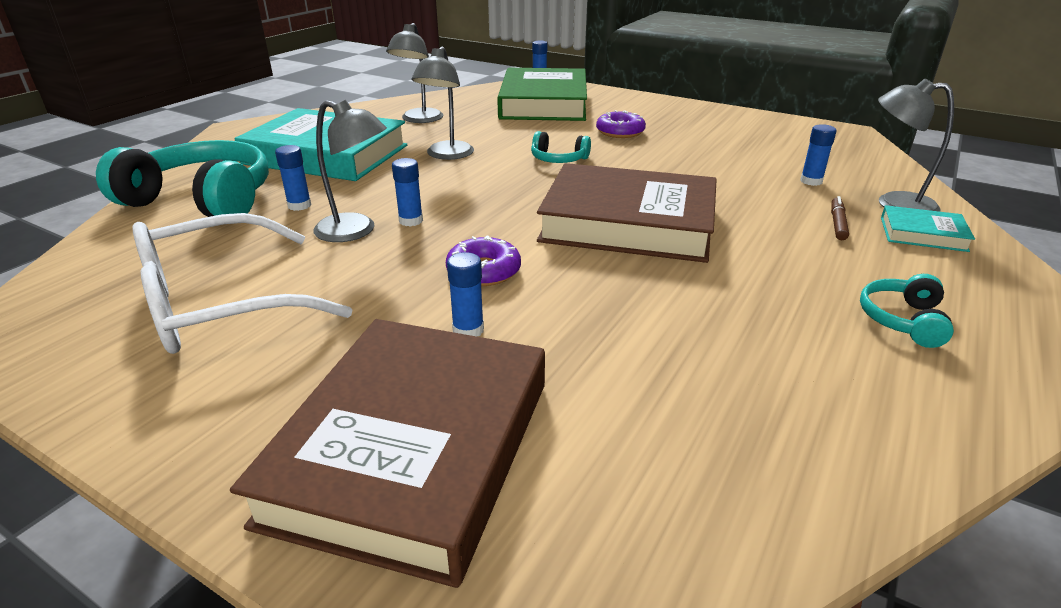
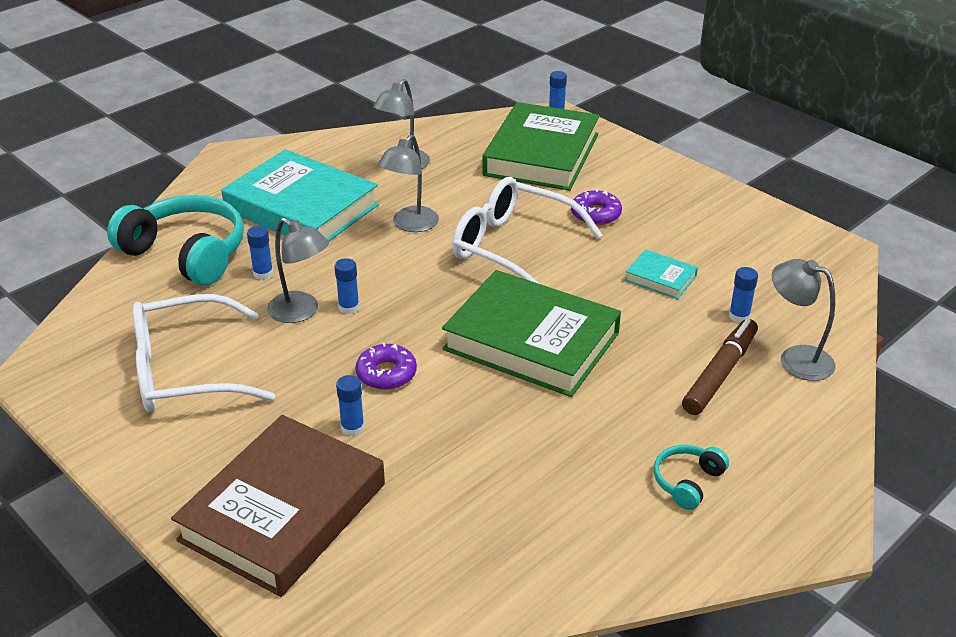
camera: 15 degrees right, 5 degrees up
(558, 159) = (512, 247): turquoise headphones -> white glasses
(628, 223) = (531, 341): brown book -> green book
(837, 223) = (720, 373): brown marker -> brown marker, size x1.99
(922, 234) = (788, 399): turquoise book -> turquoise book (660, 278)

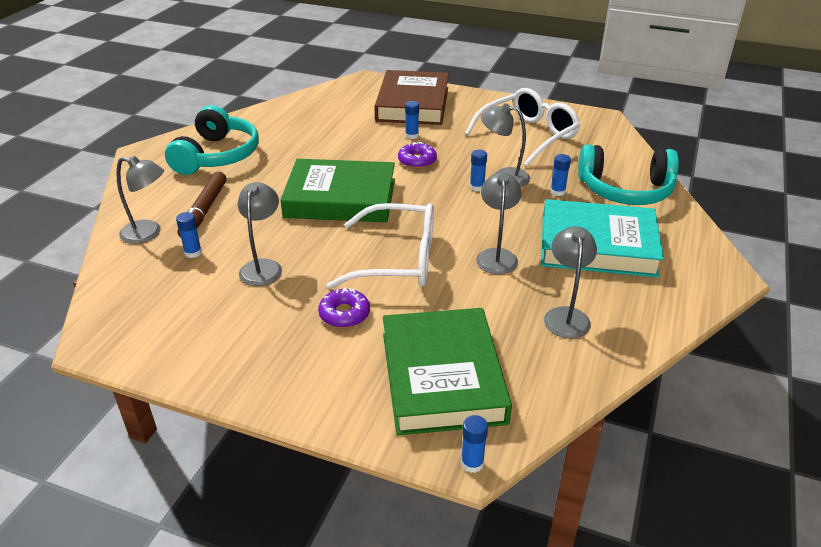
camera: 155 degrees right, 0 degrees up
(660, 278) = (263, 267): turquoise book -> grey lamp
(687, 482) = (217, 156): turquoise headphones -> turquoise headphones, size x2.14

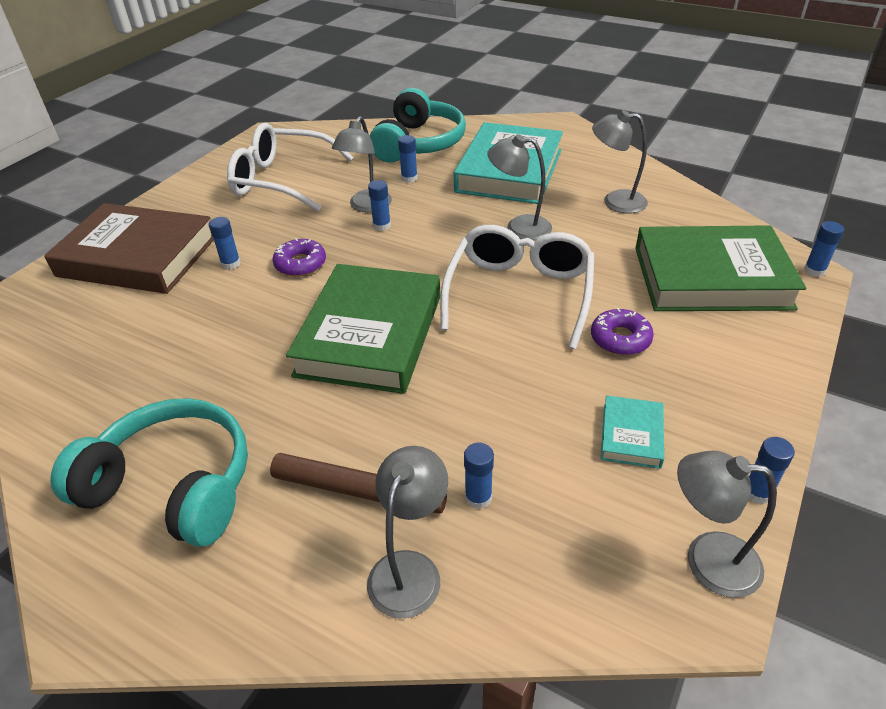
camera: 80 degrees left, 5 degrees up
(176, 377) = (757, 492): none -> blue glue stick
(237, 317) = (631, 435): none -> turquoise book
(263, 267) = (522, 412): grey lamp -> grey lamp (707, 560)
(528, 135) = (281, 180): white glasses -> white glasses turned 45 degrees counterclockwise

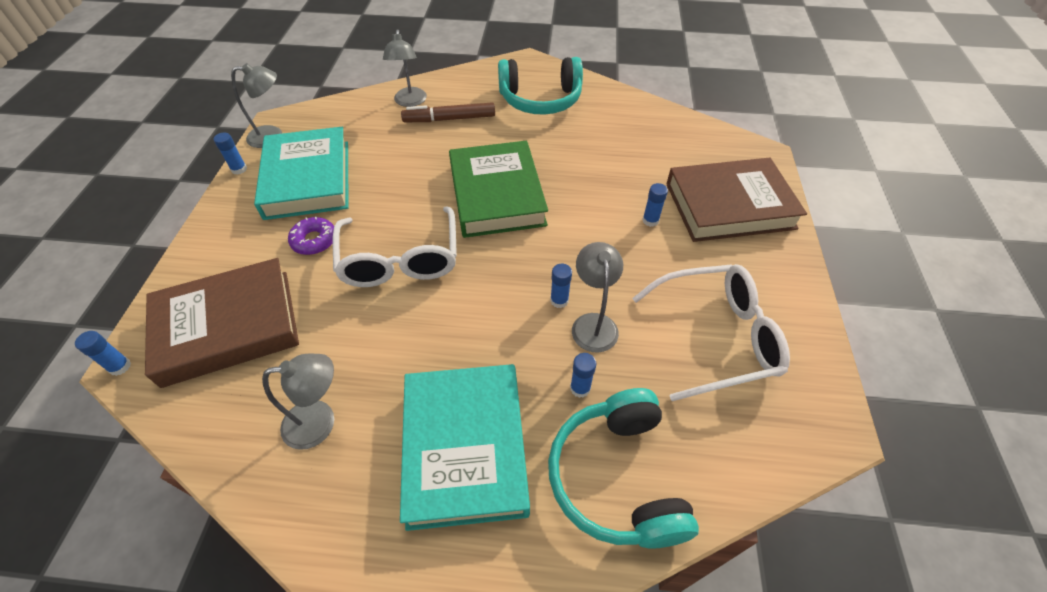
camera: 155 degrees right, 10 degrees up
(300, 264) = (595, 236): purple donut -> none
(478, 497) = (388, 131): blue glue stick -> none
(519, 227) = (422, 340): grey lamp -> none
(631, 435) = (307, 179): turquoise book -> turquoise book, size x2.29
(711, 277) = (228, 326): green book -> brown book

